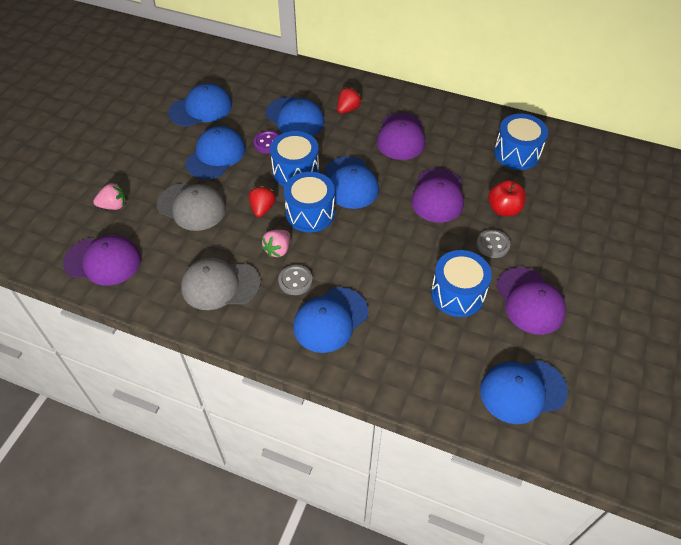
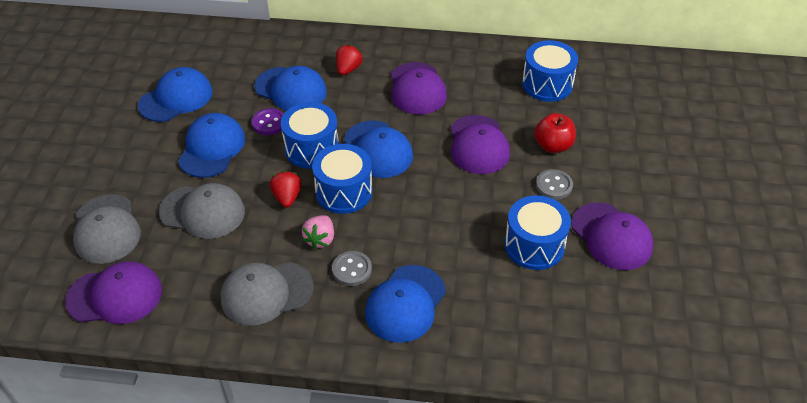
camera: 15 degrees left, 5 degrees down
(113, 205) = (106, 229): pink strawberry -> grey cap
(522, 391) = (635, 332): blue cap -> none

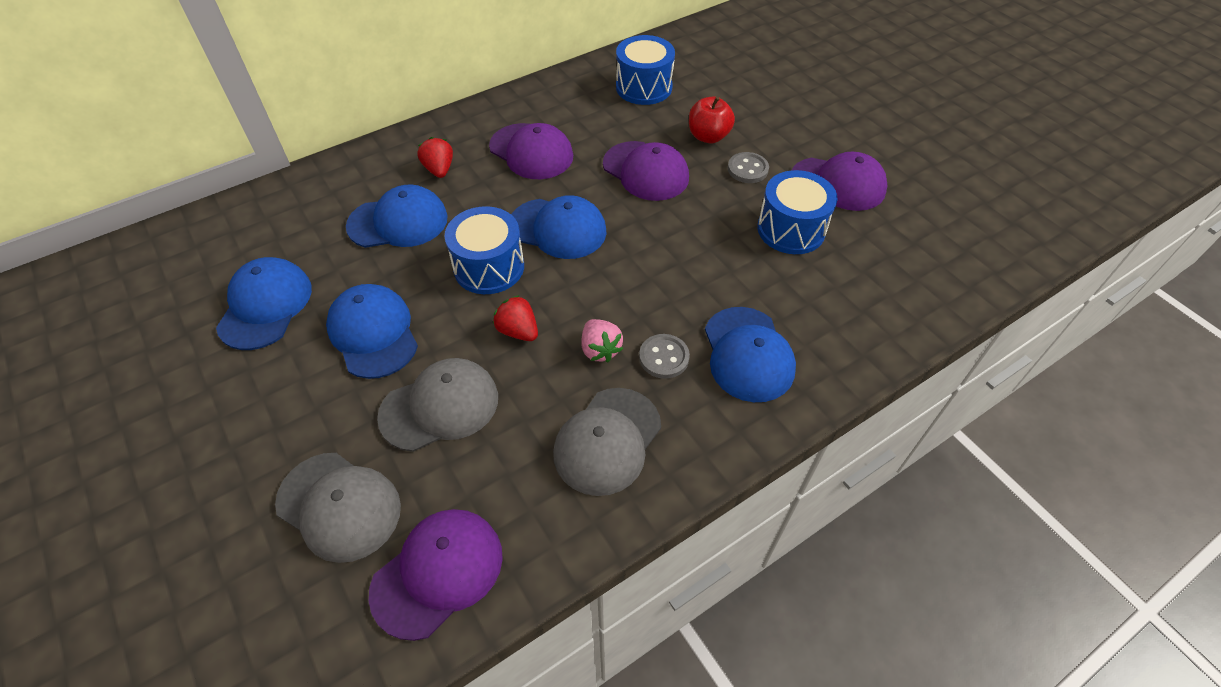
camera: 40 degrees left, 5 degrees up
(269, 123) = (411, 269): purple button -> none
(344, 192) = (570, 289): blue drum -> none

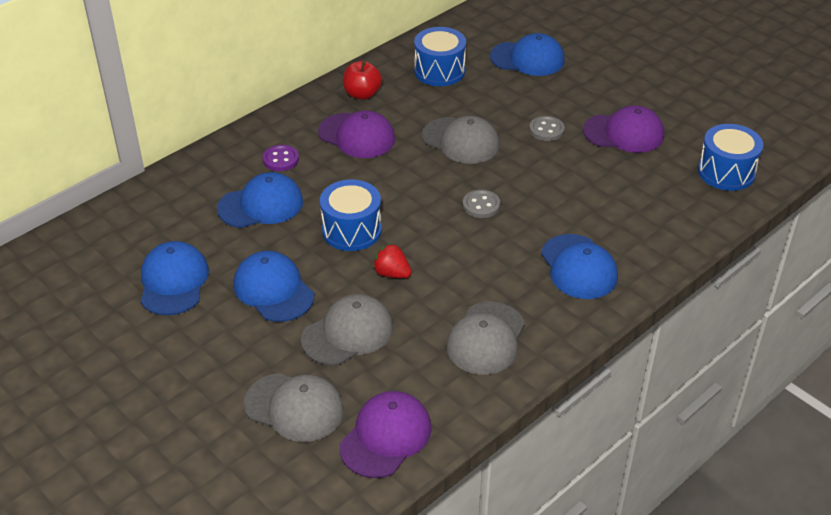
camera: 10 degrees left, 10 degrees down
(439, 169) = (281, 159): red strawberry -> purple button
(558, 228) = (400, 194): blue cap -> blue cap (527, 59)
(600, 349) = (462, 278): pink strawberry -> none
(646, 171) = (461, 141): purple cap -> grey cap
(664, 357) = (514, 277): grey button -> grey button (481, 205)
(708, 136) = (507, 107): red apple -> red apple (362, 94)
(791, 229) = (592, 173): blue drum -> blue drum (726, 172)

